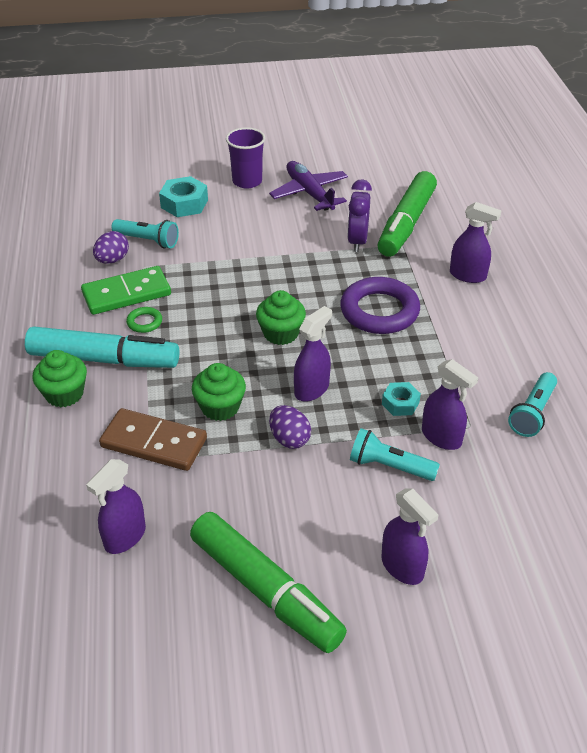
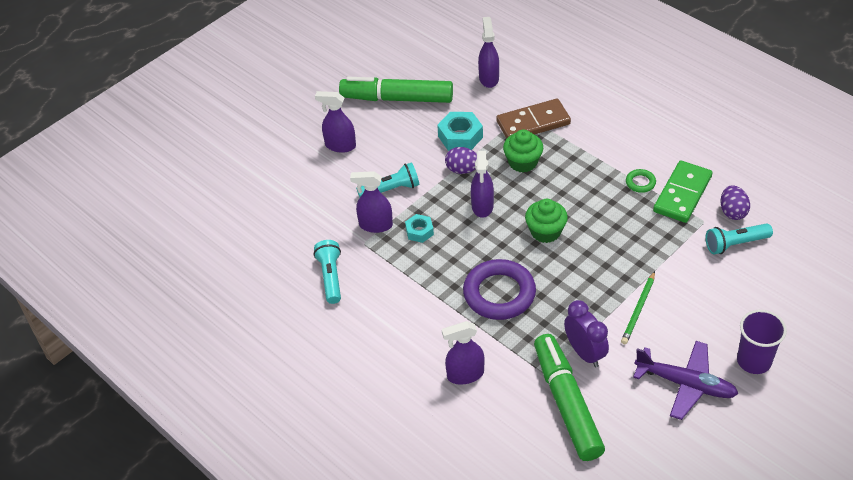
camera: 145 degrees right, 5 degrees up
(64, 394) = (618, 115): green cupcake -> none
(104, 359) = (627, 146): turquoise marker -> none
(184, 203) = (765, 298): turquoise nut -> turquoise nut (460, 137)
(282, 243) = (638, 310): none -> green pencil

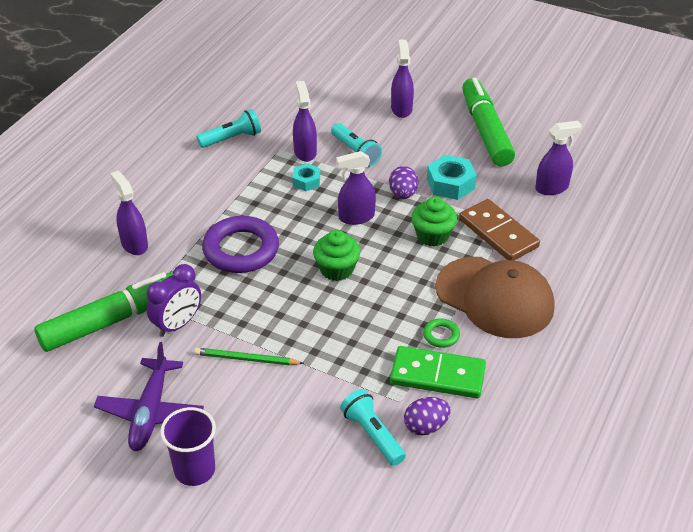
camera: 70 degrees right, 5 degrees down
(607, 142) = (495, 297): none -> brown cap

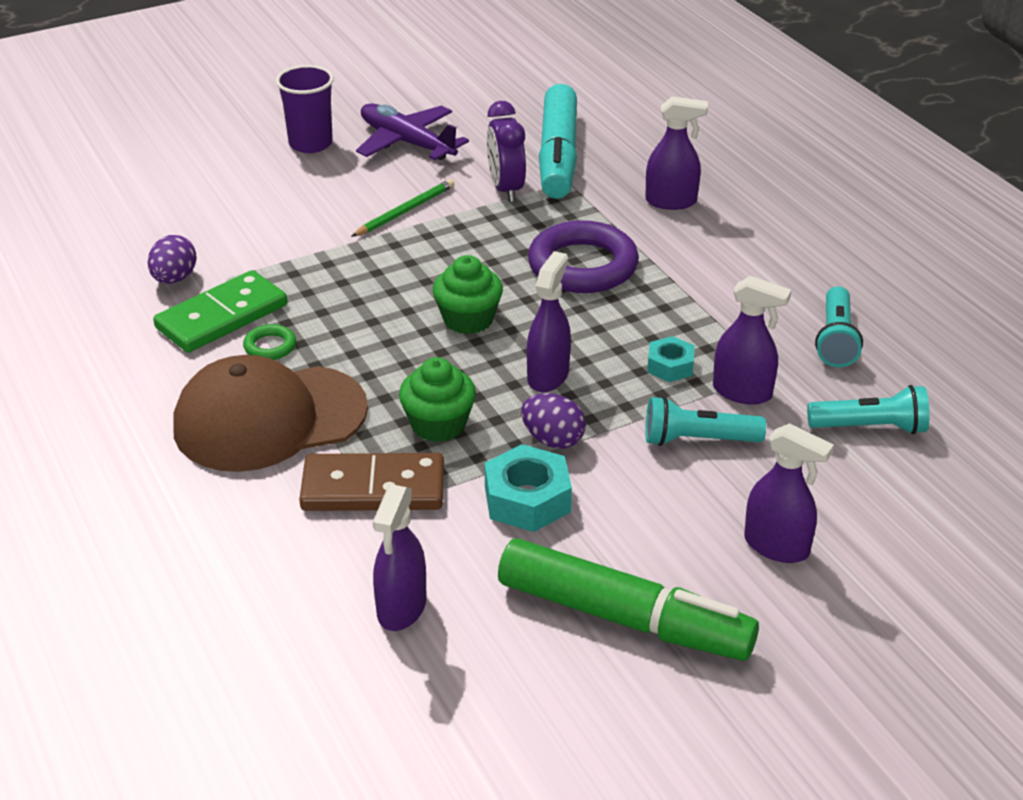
camera: 125 degrees right, 5 degrees down
(111, 321) = (558, 156): green marker -> turquoise marker
(372, 434) = (212, 244): turquoise flashlight -> turquoise flashlight (870, 427)

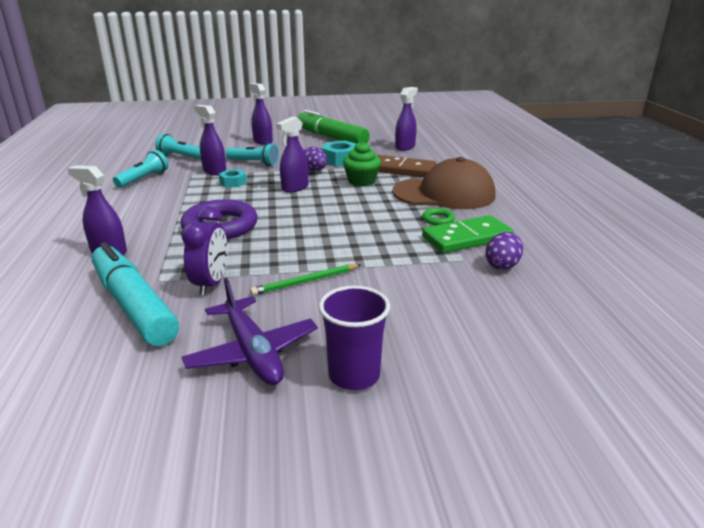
camera: 160 degrees left, 10 degrees down
(468, 319) = (315, 213): green cupcake -> none
(558, 156) = (133, 305): turquoise marker -> turquoise marker turned 60 degrees counterclockwise

